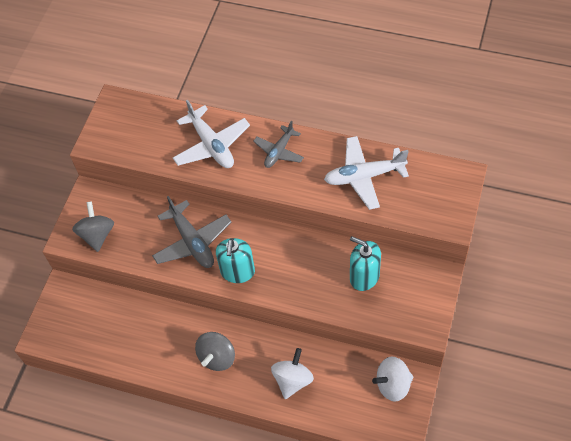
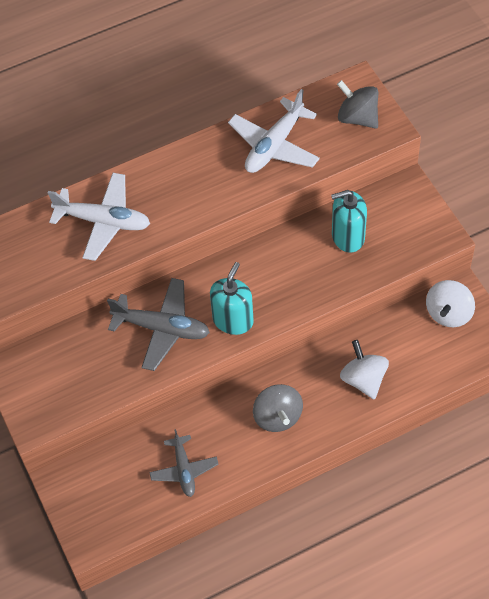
camera: 45 degrees left, 0 degrees up
(97, 235) = (60, 395): grey spinning top -> grey spinning top (357, 117)
(237, 271) = (233, 320): turquoise soap dispenser -> turquoise soap dispenser turned 120 degrees counterclockwise
(279, 151) = (174, 180): grey plane -> grey plane (184, 470)

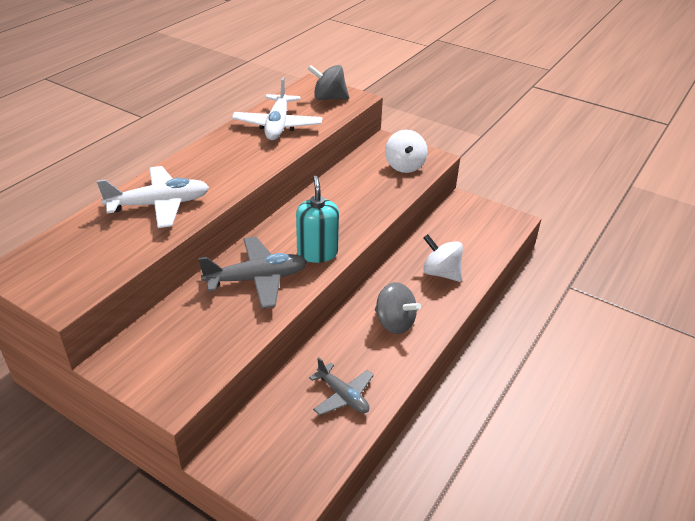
camera: 35 degrees left, 20 degrees down
(348, 236) = (367, 177): turquoise soap dispenser -> none
(448, 313) = (465, 214): white spinning top -> white spinning top (404, 166)

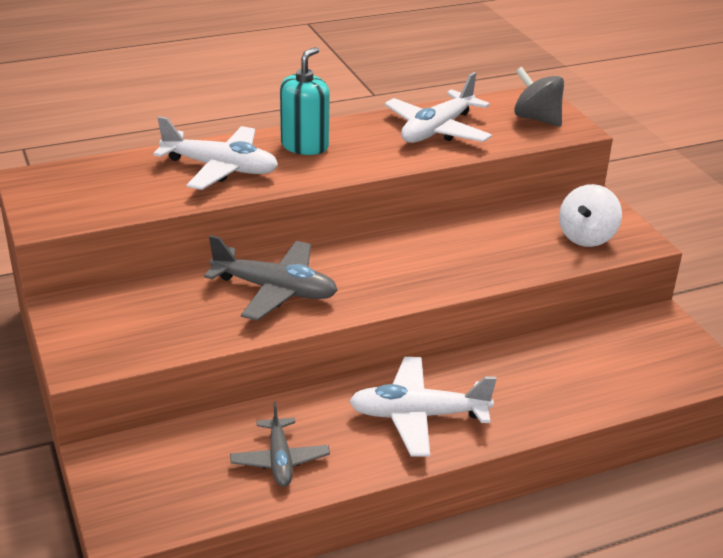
camera: 35 degrees right, 5 degrees down
(317, 253) = (369, 290): turquoise soap dispenser -> turquoise soap dispenser (304, 146)
(394, 323) = (418, 415): grey spinning top -> white plane
(441, 273) = (537, 388): white spinning top -> none

